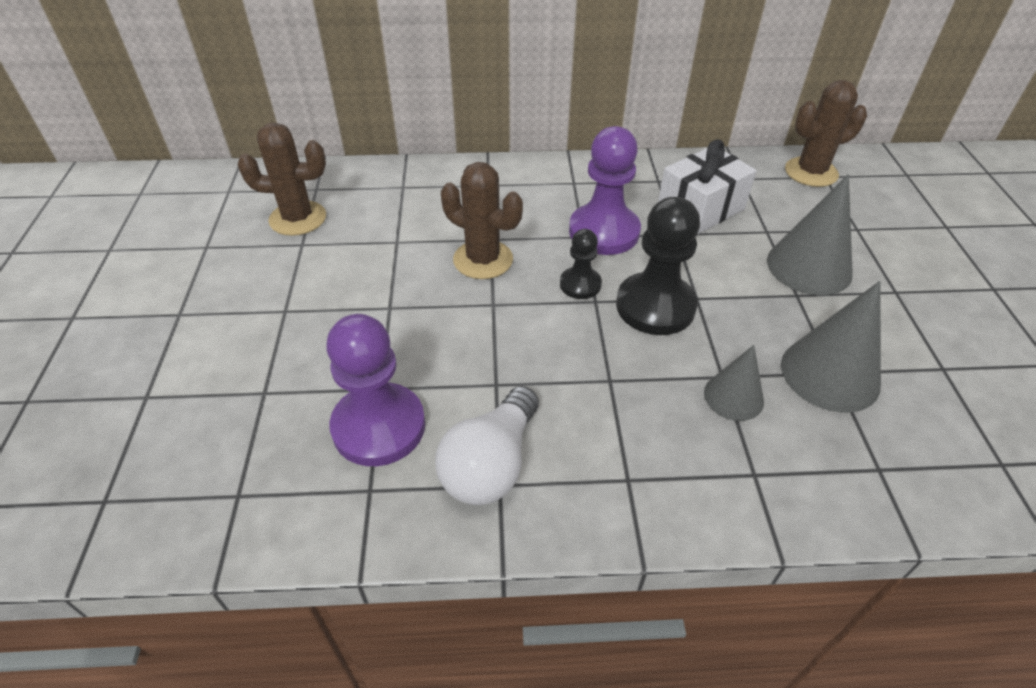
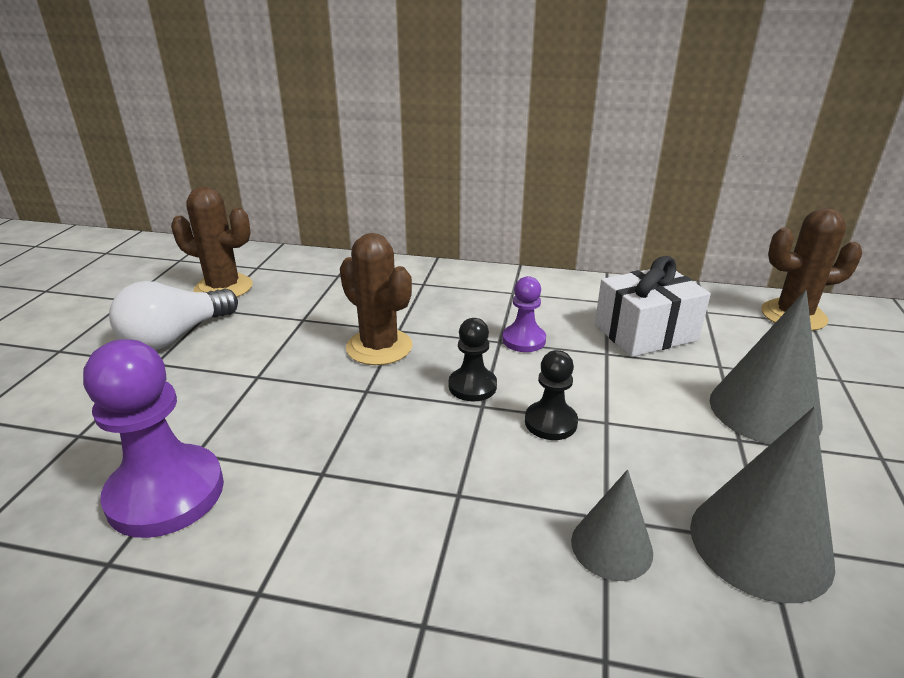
camera: 15 degrees right, 15 degrees down
(491, 464) = (262, 564): white light bulb -> white light bulb (176, 336)
(604, 232) = (524, 340): purple pawn -> purple pawn, size x0.54
(655, 306) = (550, 422): black pawn -> black pawn, size x0.54

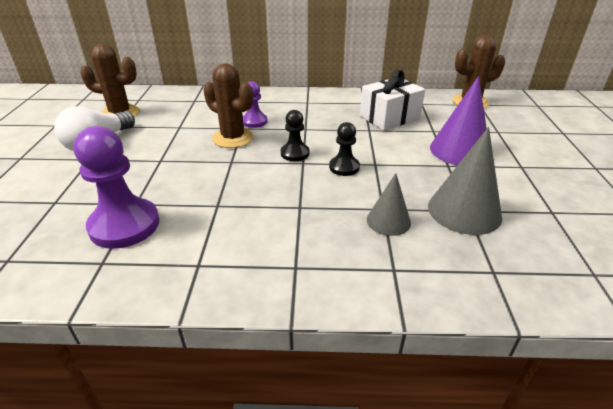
camera: 10 degrees left, 5 degrees up
(524, 340) = (319, 127): purple pawn -> purple pawn (254, 121)
(764, 410) = (459, 150): grey cone -> purple cone

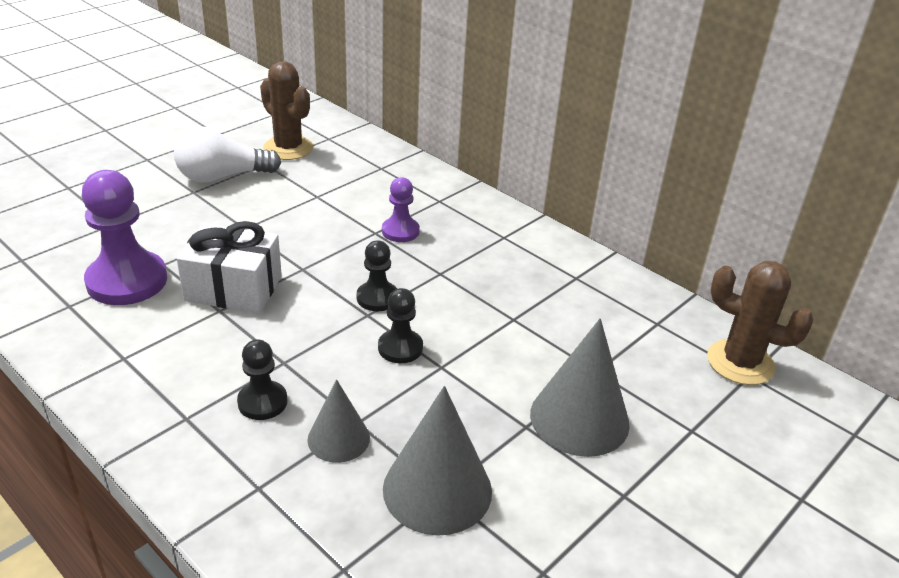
camera: 40 degrees right, 0 degrees up
(233, 138) = (346, 240): brown cactus -> none
(323, 231) = (262, 402): none -> black pawn
(389, 117) = (571, 317): white gift -> white gift (234, 288)
(459, 150) = (579, 418): purple cone -> grey cone

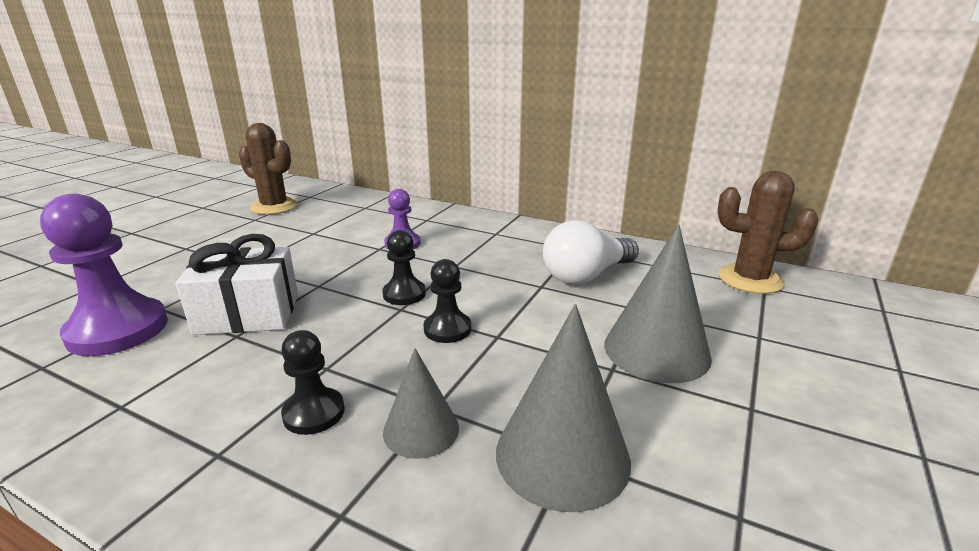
camera: 15 degrees left, 10 degrees down
(222, 176) = (214, 233): white light bulb -> white light bulb (586, 275)

